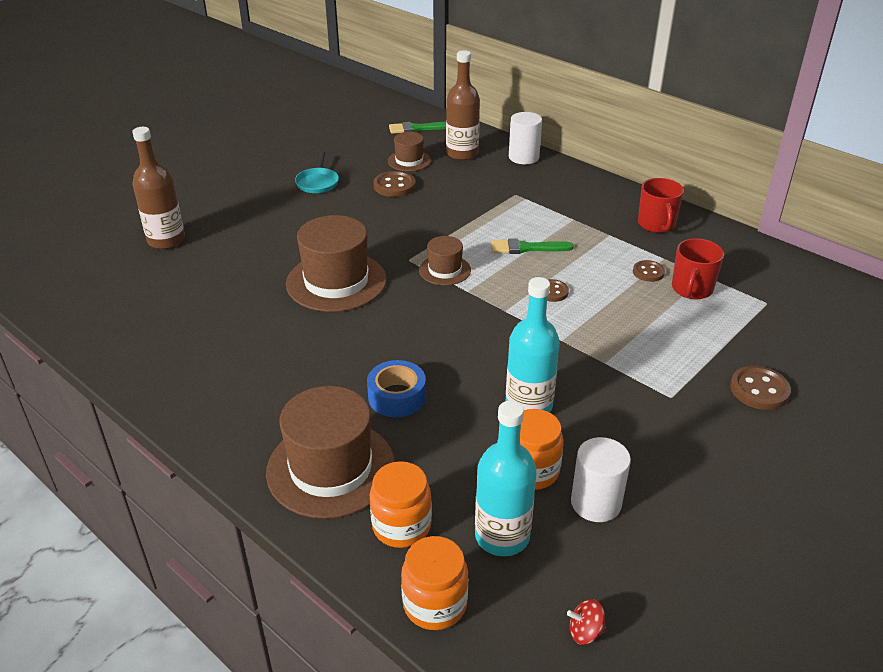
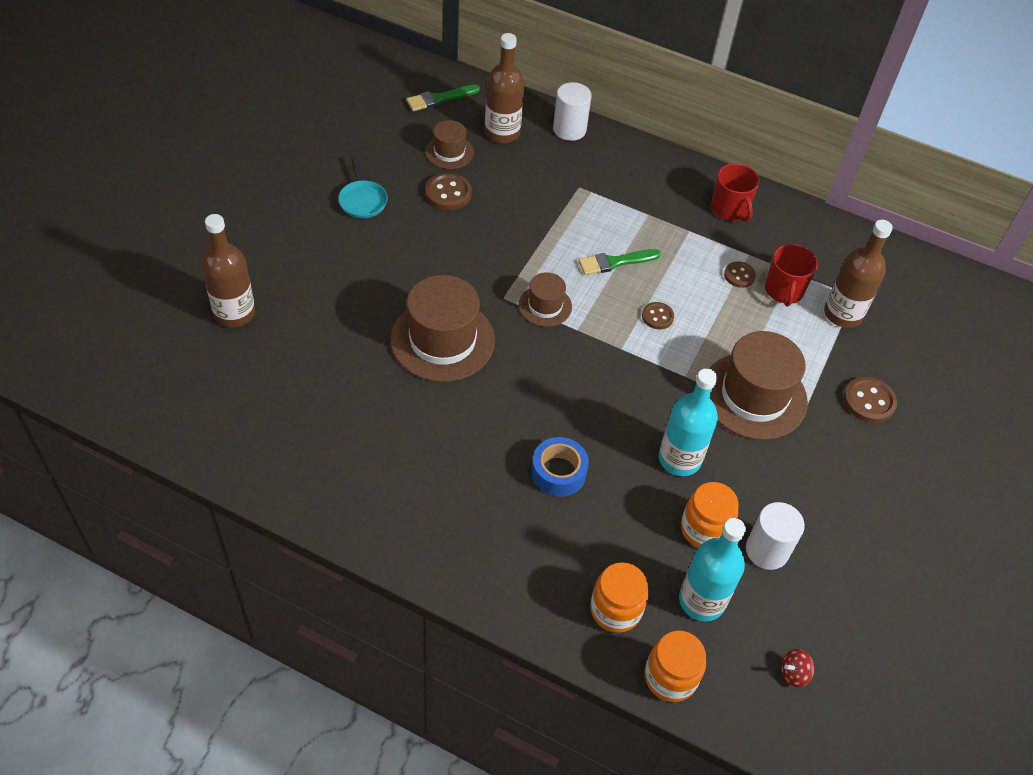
camera: 20 degrees left, 15 degrees up
(331, 468) = (531, 564): brown hat -> brown hat (754, 396)
(750, 315) = (842, 314): none -> brown bottle

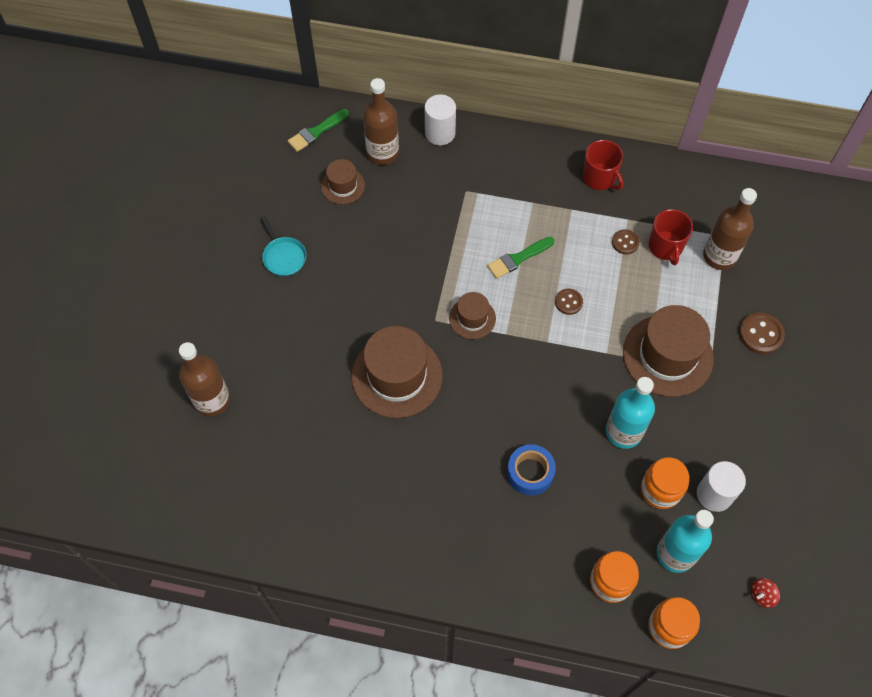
camera: 10 degrees left, 10 degrees up
(448, 193) = (355, 229): brown button -> none

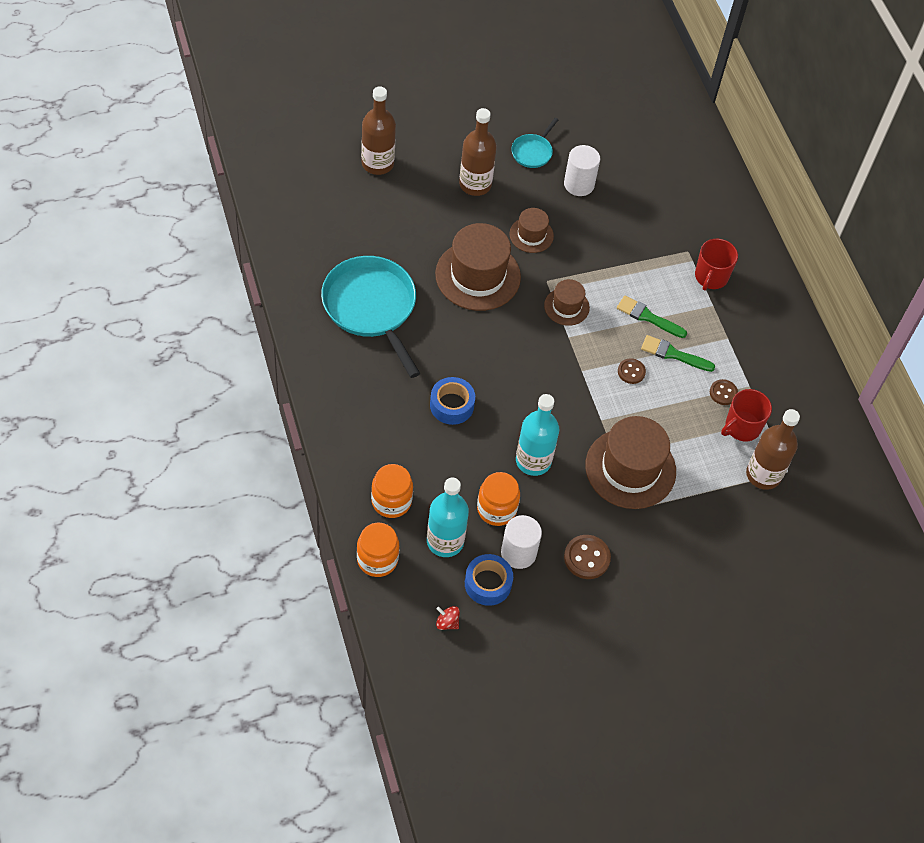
camera: 55 degrees right, 5 degrees down
(316, 132) = (667, 120): green brush -> green brush (673, 354)
(343, 186) = (628, 162): brown hat -> brown hat (531, 235)
(380, 491) = (371, 307): none -> turquoise pan
(382, 152) = (681, 175): brown bottle -> brown bottle (475, 184)
(440, 133) = (732, 208): white cylinder -> white cylinder (579, 184)
(599, 178) = (777, 347): red mug -> red mug (711, 277)
(735, 538) = (488, 583): none -> blue tape
(760, 334) = (703, 537): brown button -> brown button (587, 558)

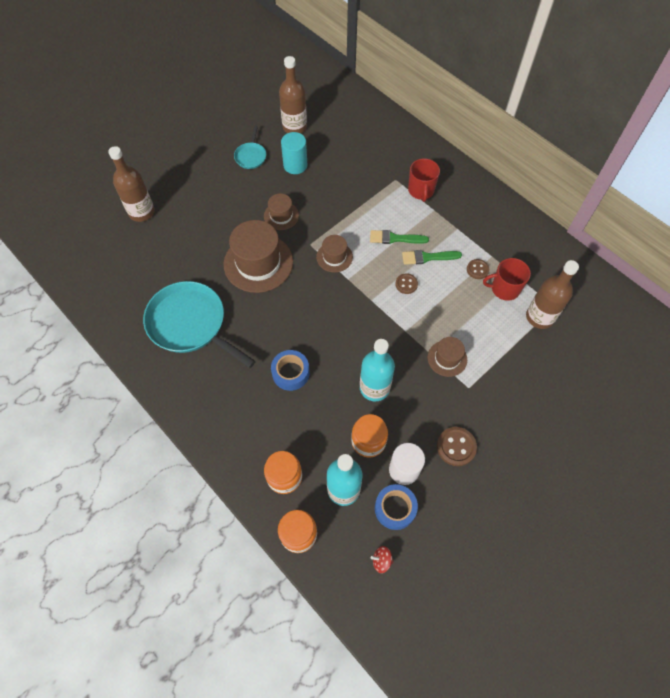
camera: 20 degrees left, 5 degrees up
(475, 184) = (221, 196): brown bottle -> brown bottle (294, 127)
(579, 184) = (295, 165): white cylinder -> turquoise cylinder
(630, 468) = (447, 358): brown hat -> brown hat, size x0.53
(742, 427) = (504, 288): red mug -> red mug turned 60 degrees clockwise

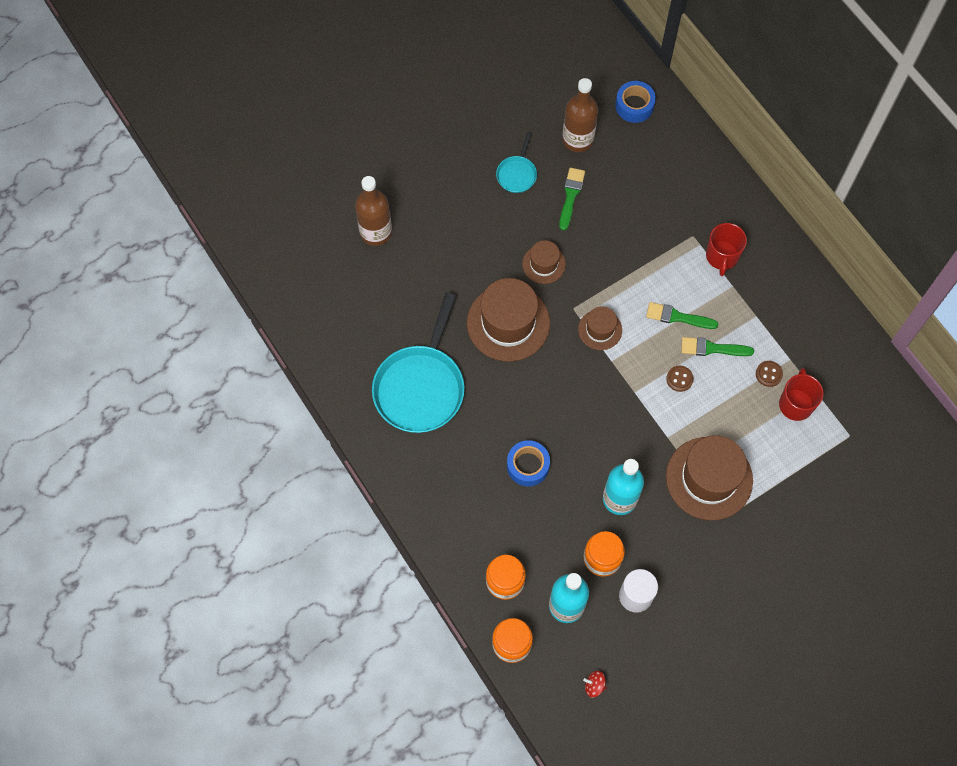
camera: 10 degrees right, 5 degrees up
(190, 324) = (420, 387): turquoise pan -> turquoise pan turned 120 degrees counterclockwise
(295, 165) = (571, 196): turquoise cylinder -> green brush
(395, 508) = (618, 635): blue tape -> blue tape (634, 106)
(447, 358) = (709, 478): brown hat -> brown hat, size x1.89
(456, 447) = (698, 581): brown button -> none
(504, 288) = (796, 404): red mug -> red mug turned 90 degrees clockwise
(539, 317) = (829, 446): brown bottle -> none

